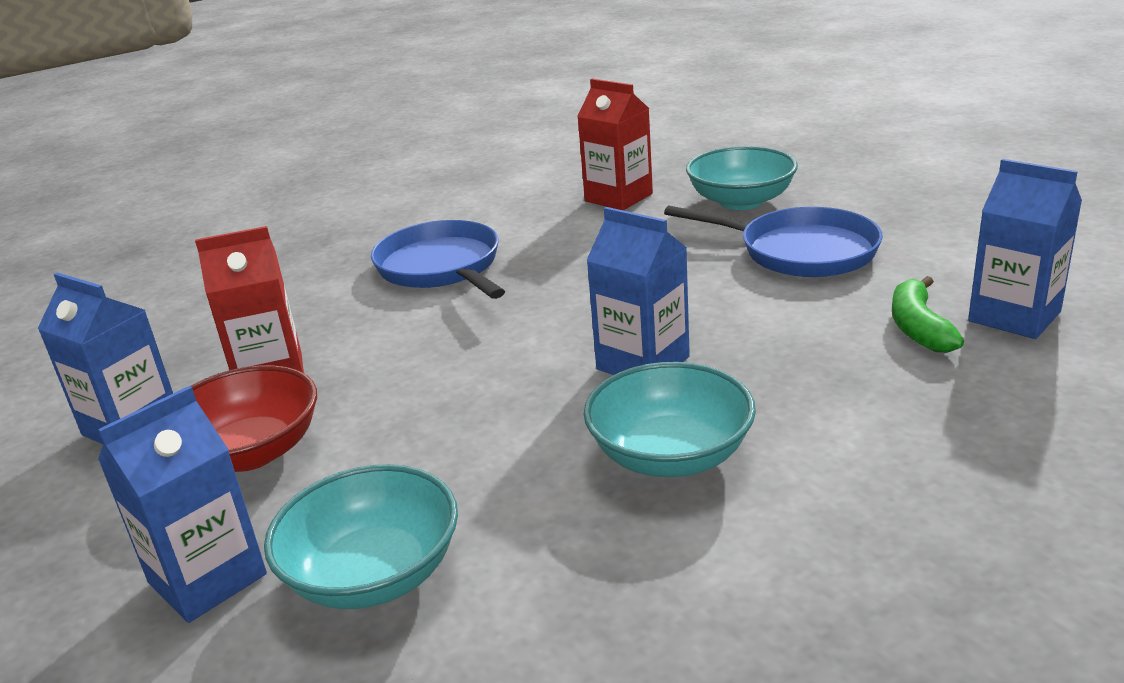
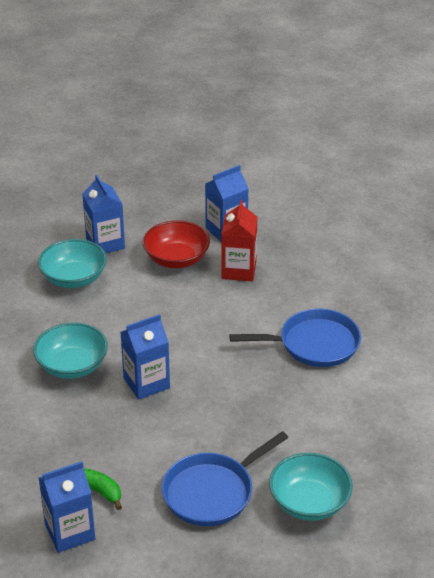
camera: 110 degrees right, 10 degrees up
(618, 197) = (364, 448): red carton -> none

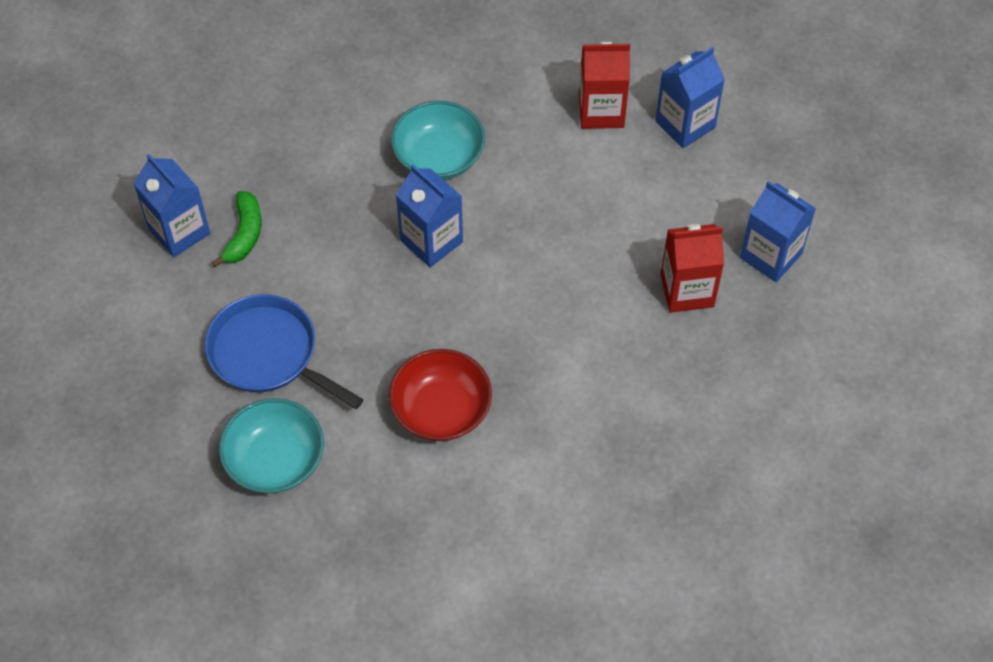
camera: 75 degrees right, 20 degrees up
(74, 278) = (601, 111): turquoise bowl -> red carton
(176, 259) = (683, 212): red bowl -> red bowl (441, 410)
(314, 344) = (563, 413): blue pan -> none

